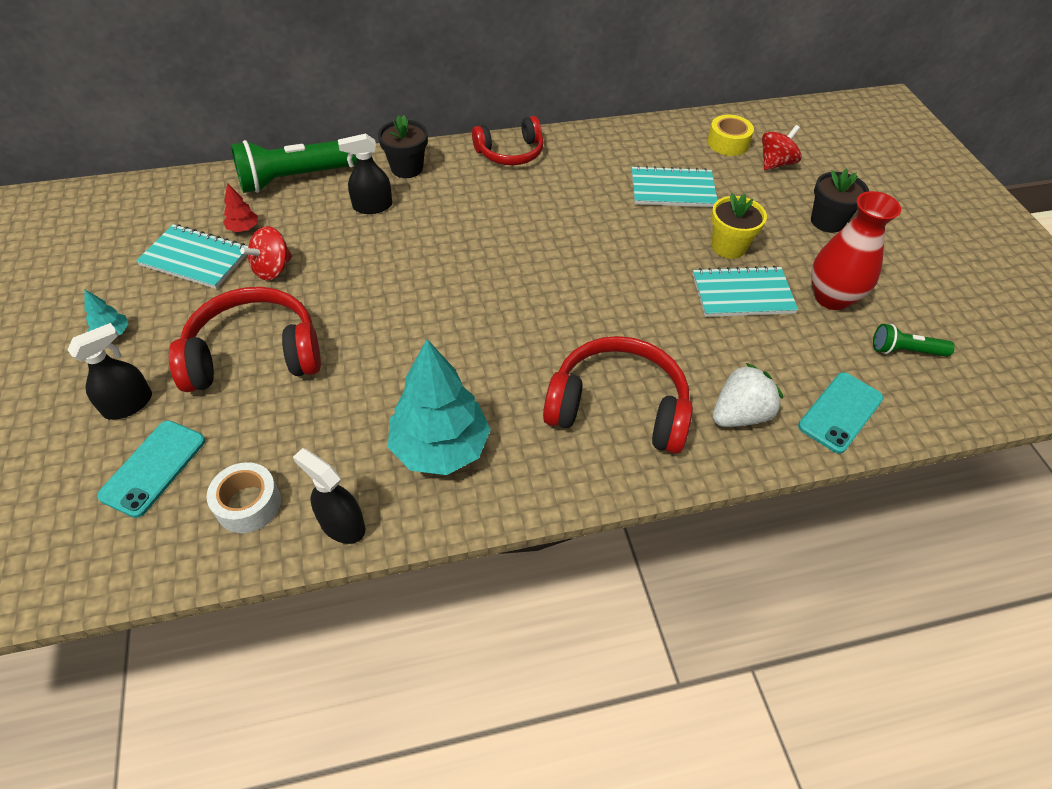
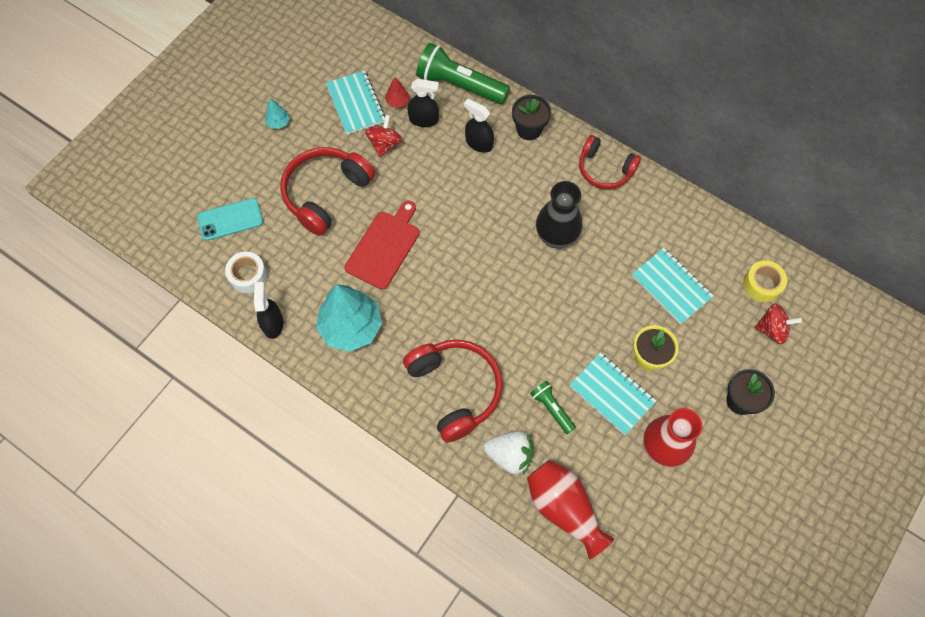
camera: 50 degrees right, 15 degrees up
(128, 404) = (250, 173): black spray bottle -> black spray bottle (424, 119)
(254, 354) = (325, 193): red headphones -> red headphones turned 90 degrees counterclockwise
(272, 269) = (385, 144): red spinning top -> red spinning top turned 105 degrees clockwise
(384, 350) = (384, 247): none -> red cutting board
(537, 223) = (556, 236): none -> black vase
(840, 412) = (564, 508): turquoise phone -> red vase
(905, 351) = (655, 518): green flashlight -> green flashlight (551, 408)

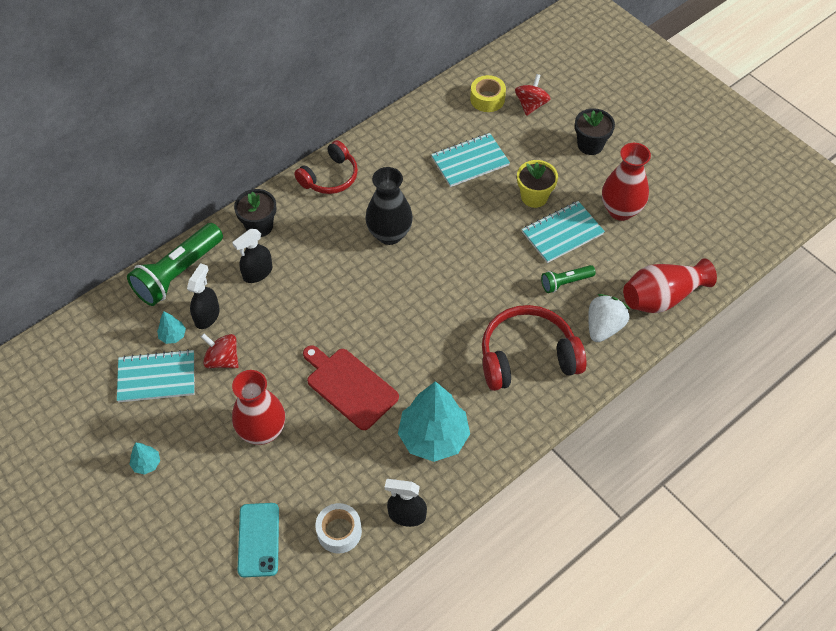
camera: 75 degrees left, 10 degrees down
(325, 193) = (262, 431): red headphones -> red vase
(397, 102) = (173, 336): red tree -> turquoise tree

